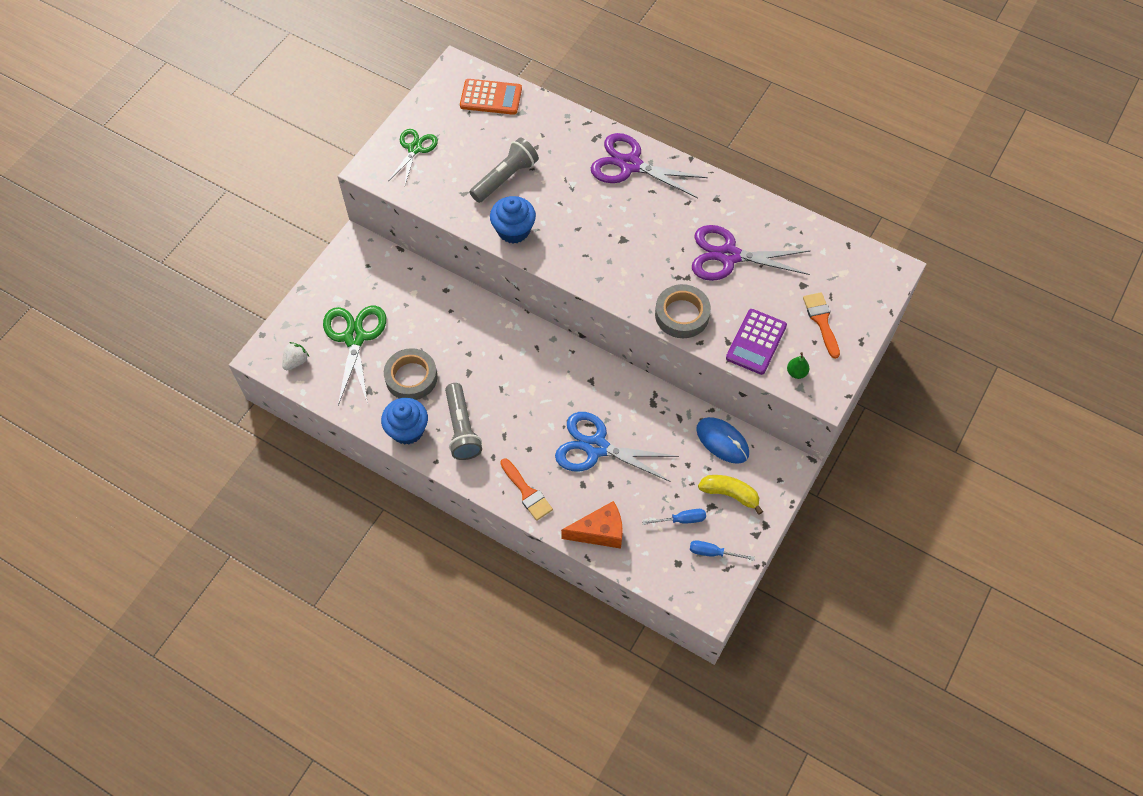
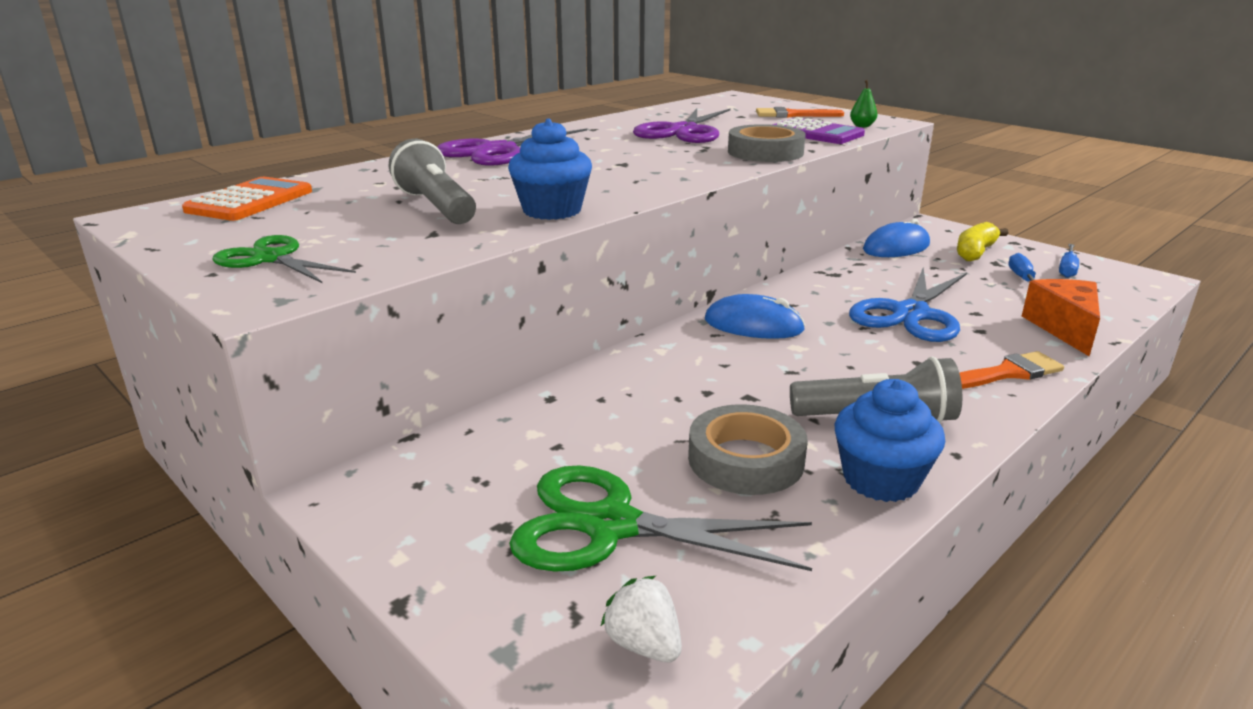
camera: 75 degrees left, 35 degrees down
(554, 364) = (753, 325): none -> blue mouse

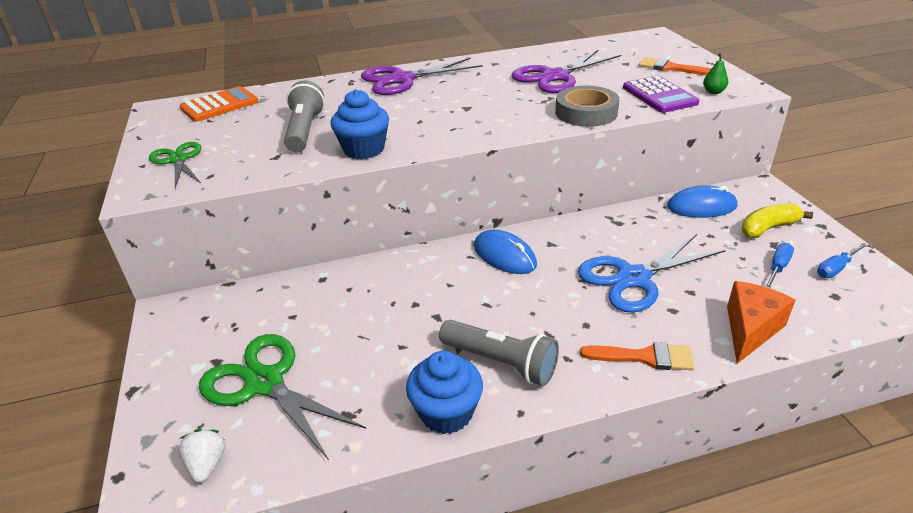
camera: 30 degrees right, 10 degrees up
(746, 460) = (382, 365): grey tape -> none

